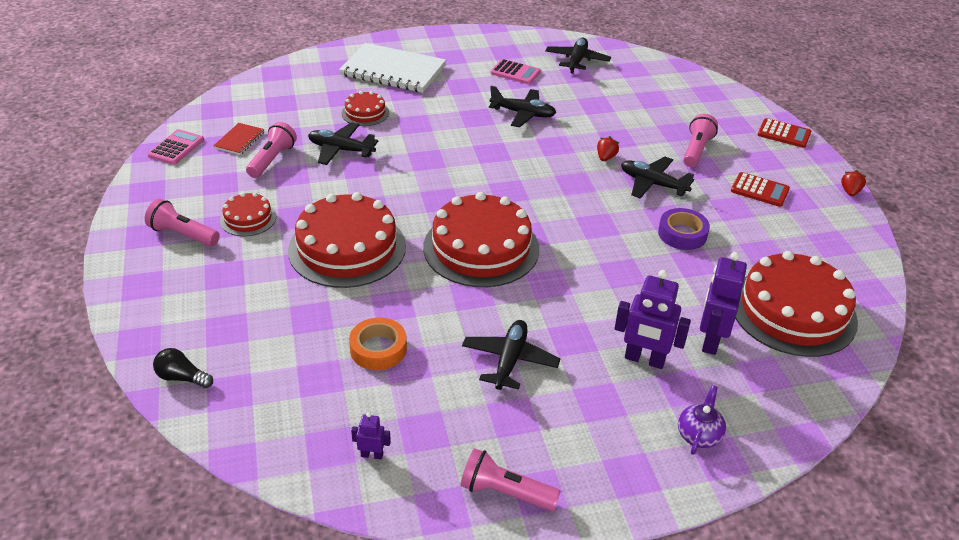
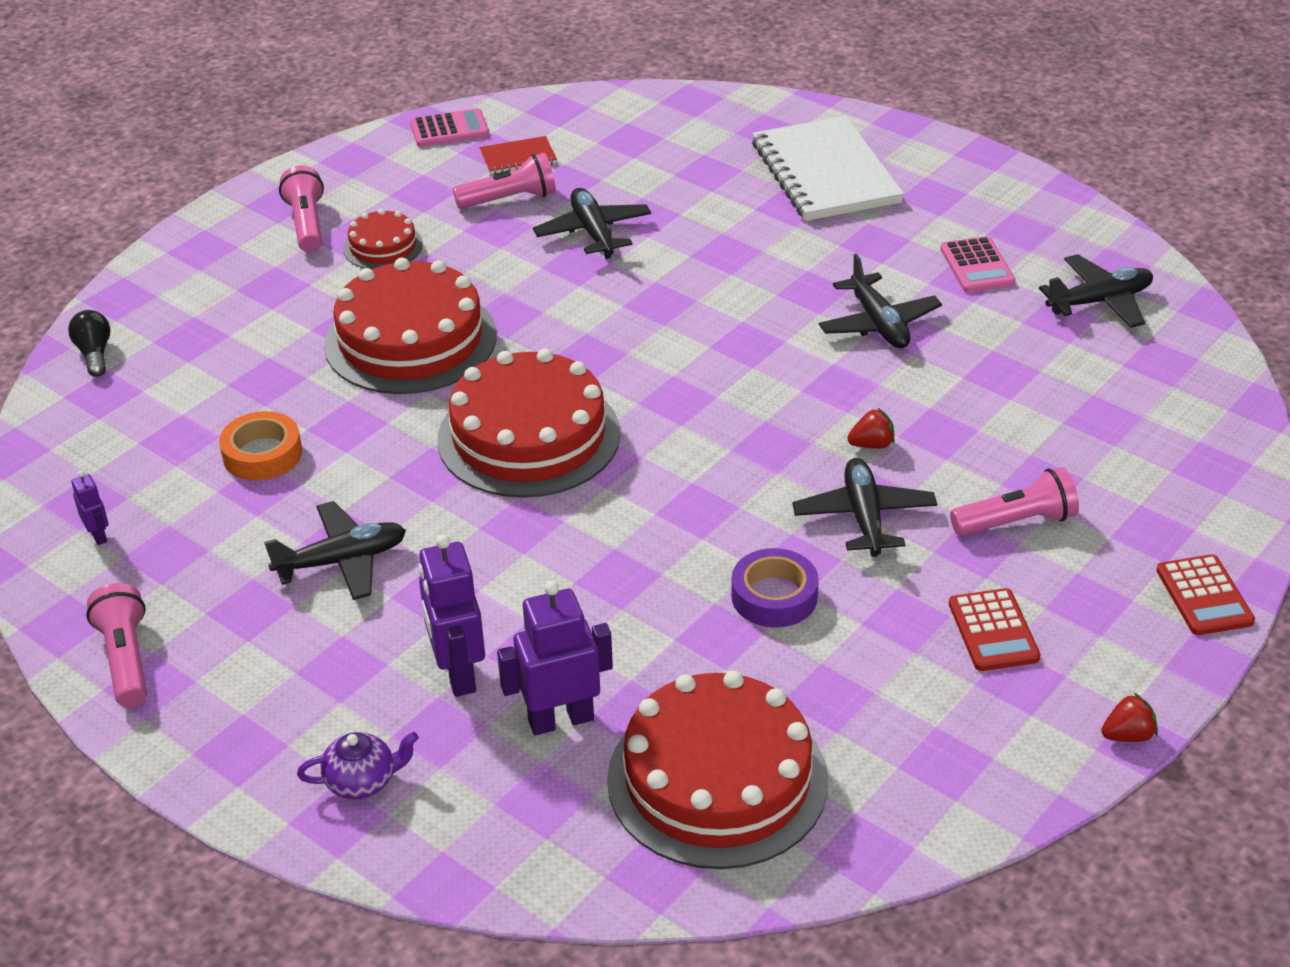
camera: 55 degrees right, 0 degrees up
(365, 113) = (696, 206): red cake -> none

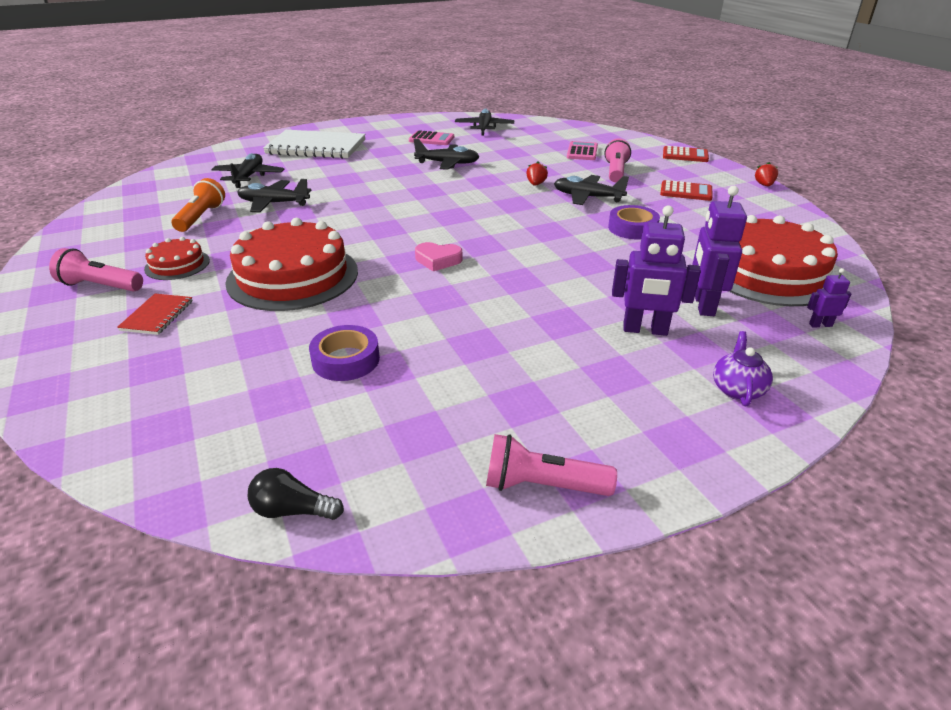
camera: 65 degrees left, 5 degrees down
(94, 354) = (97, 423): black light bulb -> black light bulb (293, 510)
(98, 535) = (360, 471): purple robot -> purple robot (820, 325)
(262, 454) = (346, 360): orange tape -> purple tape
(342, 561) = (500, 350): black plane -> black plane (249, 177)
(449, 129) = (94, 218): pink calculator -> pink calculator (582, 152)
(510, 199) = (201, 217): pink flashlight -> orange flashlight
(518, 157) = (164, 206): red notebook -> red notebook (157, 316)
(529, 436) = (438, 260): red cake -> pink heart

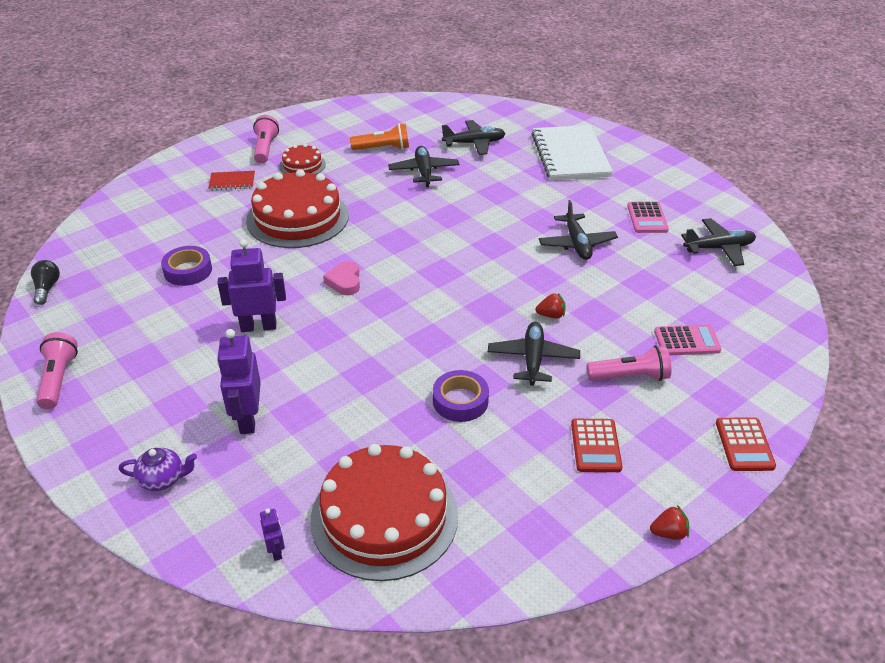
camera: 75 degrees right, 5 degrees up
(703, 305) = (299, 459): purple robot -> purple robot (258, 326)

